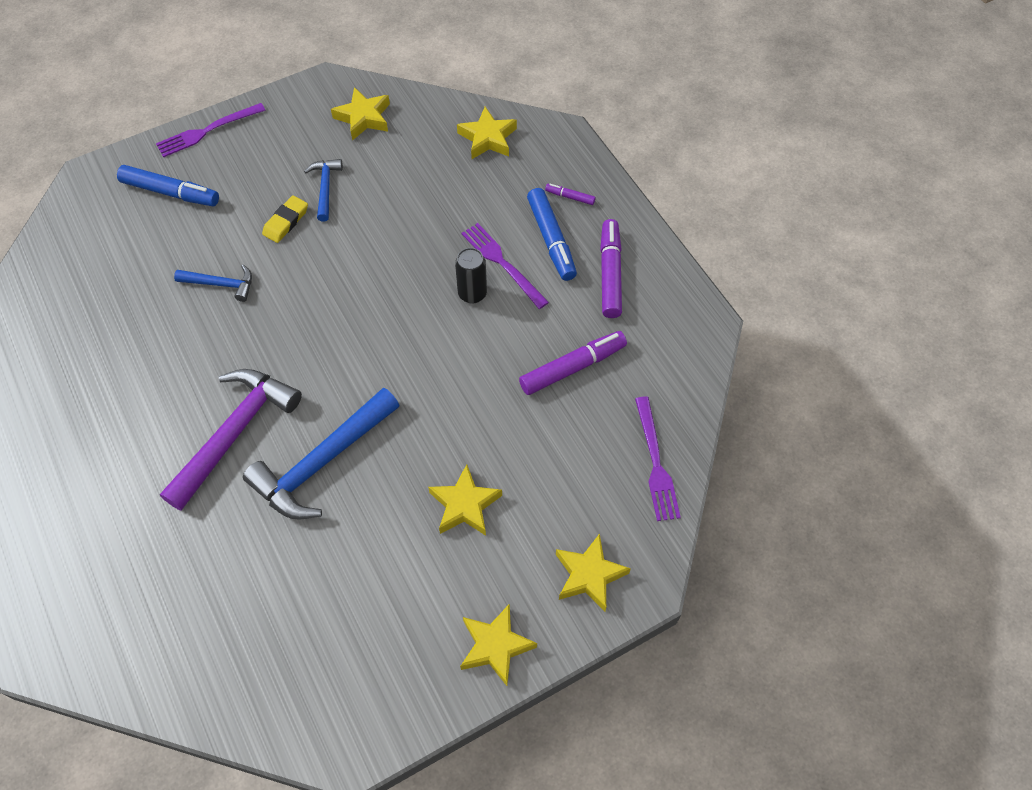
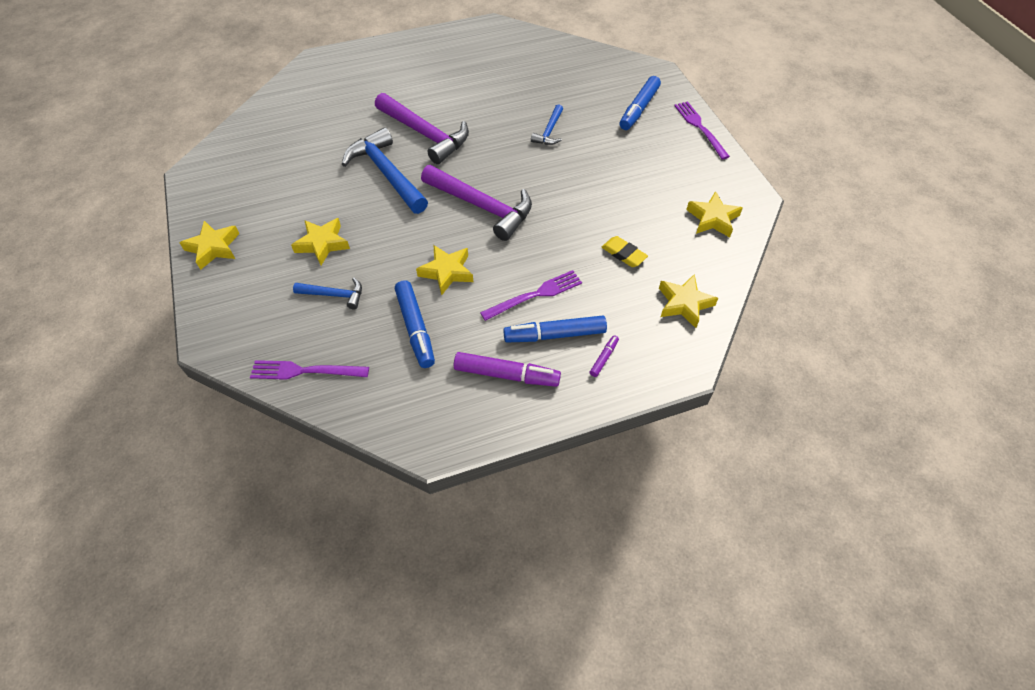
camera: 100 degrees right, 5 degrees down
(286, 221) = (602, 166): yellow eraser -> yellow eraser (623, 254)
(325, 188) = (634, 190): blue hammer -> blue hammer (334, 295)
(372, 336) = (482, 206): none -> purple hammer
(472, 294) = (508, 270): black can -> none
(572, 367) = (415, 328): purple marker -> blue marker
(589, 575) = (234, 308): yellow star -> yellow star (447, 272)

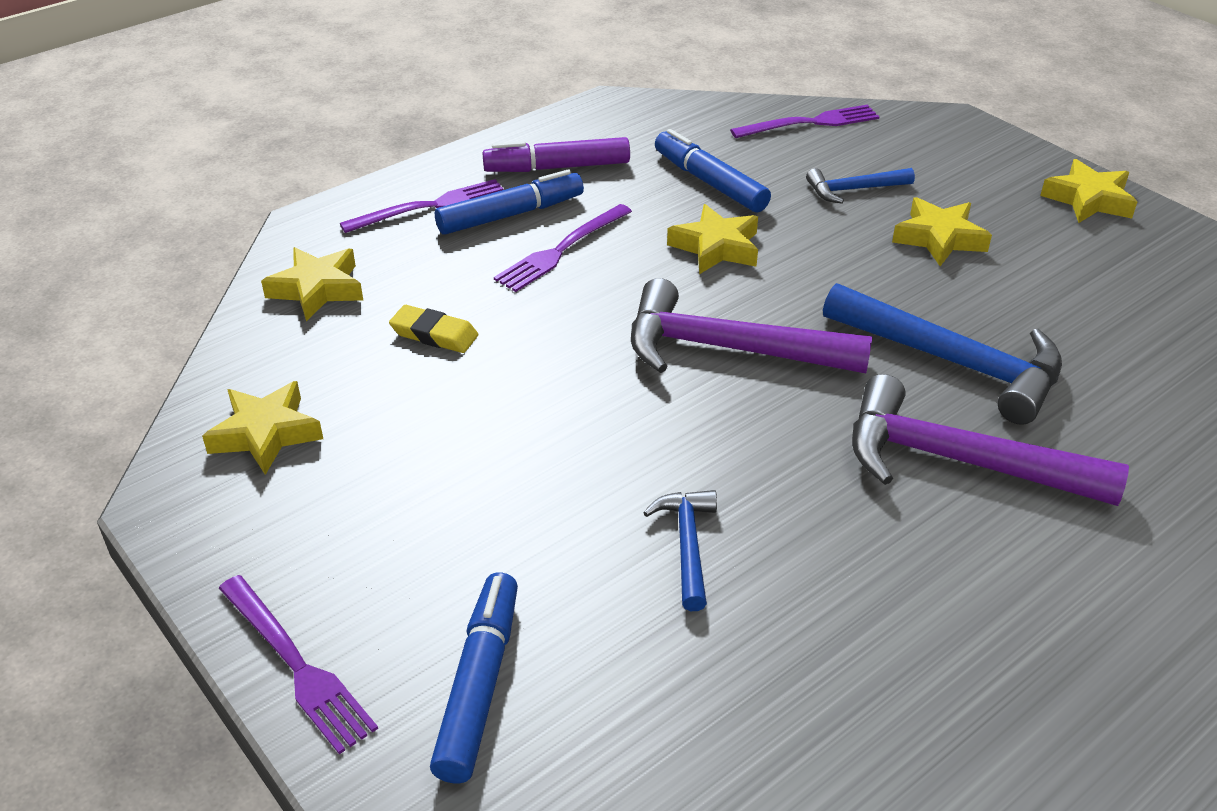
camera: 160 degrees right, 15 degrees down
(603, 358) = (431, 207): purple marker -> purple fork

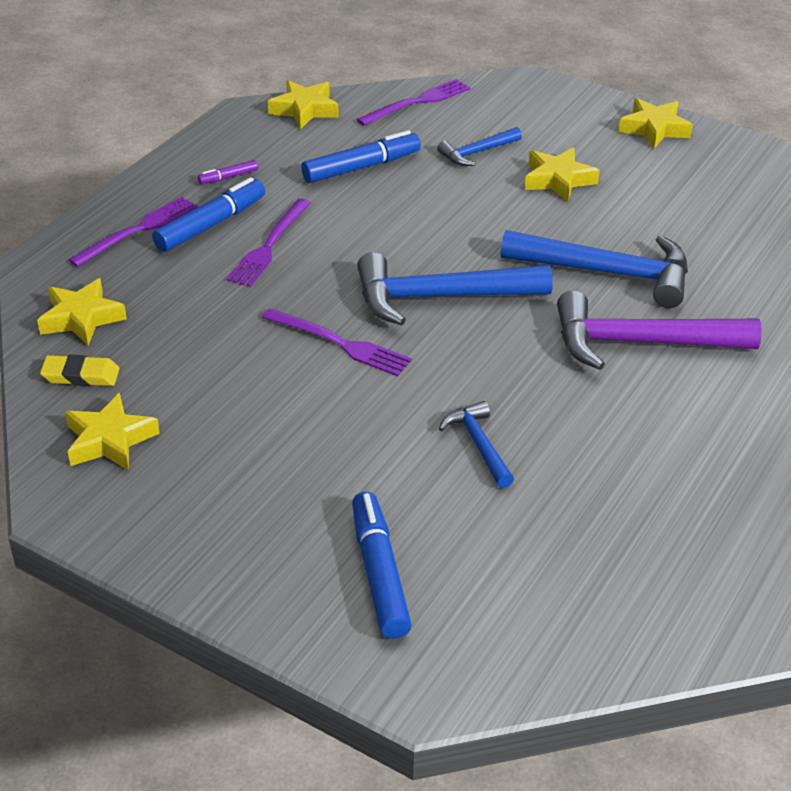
camera: 20 degrees left, 0 degrees up
(296, 666) = (238, 595): purple fork -> purple fork (340, 344)
(434, 334) = (202, 334): yellow eraser -> yellow eraser (81, 375)
(557, 167) = (228, 177): purple marker -> purple marker, size x0.49
(710, 182) = (361, 167): blue marker -> blue marker turned 120 degrees clockwise
(716, 247) = (392, 220): yellow star -> yellow star (305, 110)
(728, 349) = (439, 297): purple hammer -> blue hammer

